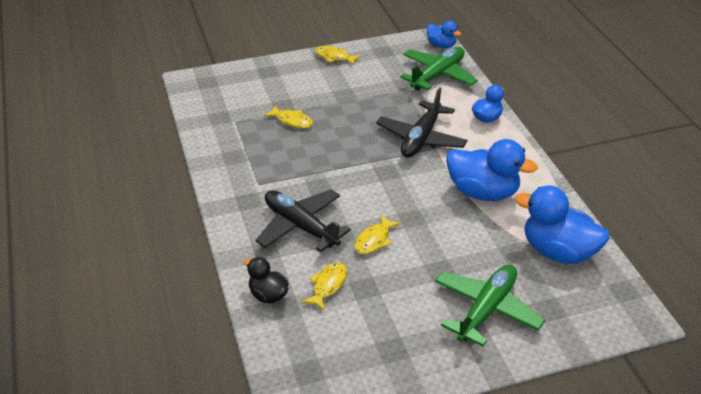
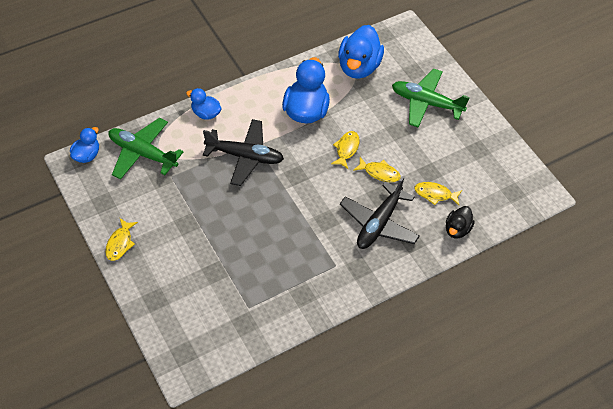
camera: 105 degrees left, 15 degrees up
(292, 121) = (239, 258): yellow fish -> yellow fish (346, 149)

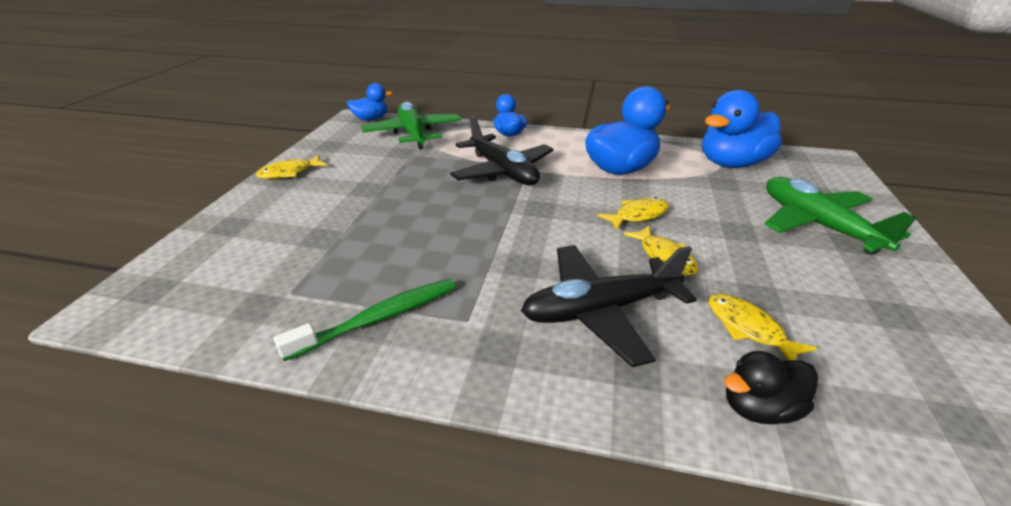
camera: 45 degrees right, 20 degrees down
(302, 290) = (378, 318): none -> green toothbrush

